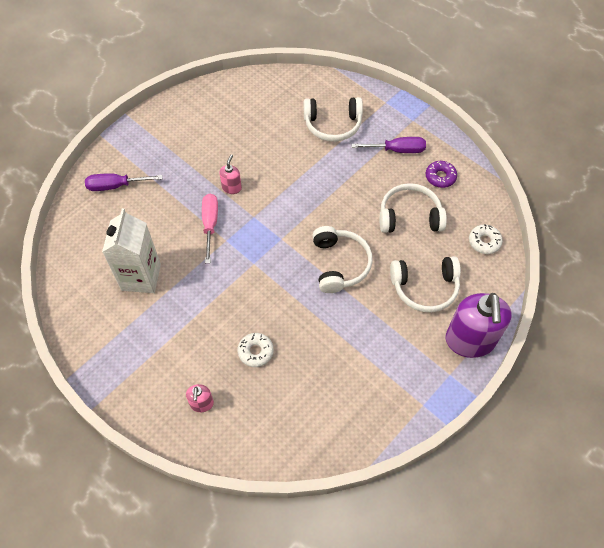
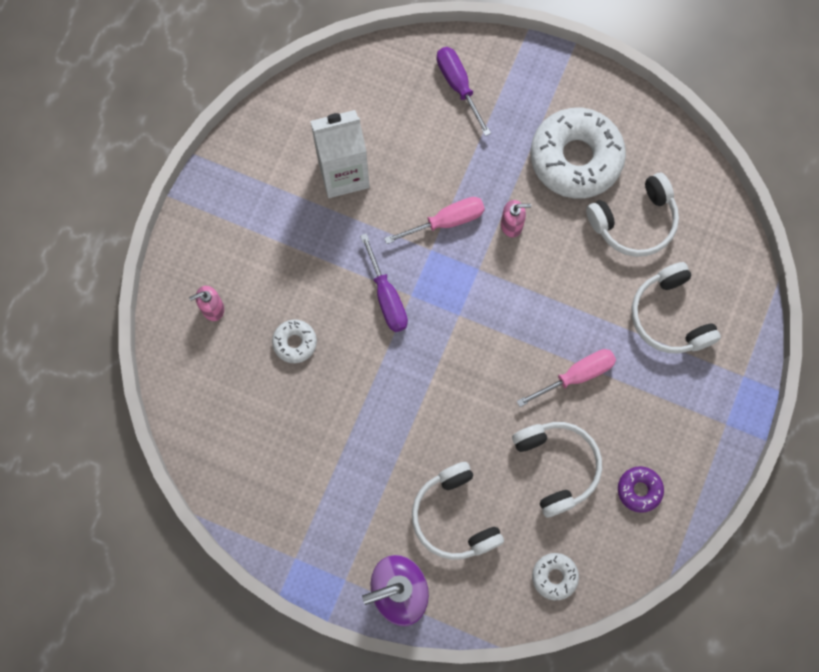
camera: 70 degrees right, 15 degrees up
(204, 138) = (575, 158): none -> white donut
(340, 264) = (449, 400): white headphones -> white headphones (634, 222)
(352, 186) = (576, 376): none -> pink screwdriver
(396, 150) = (661, 417): purple screwdriver -> purple screwdriver (386, 296)

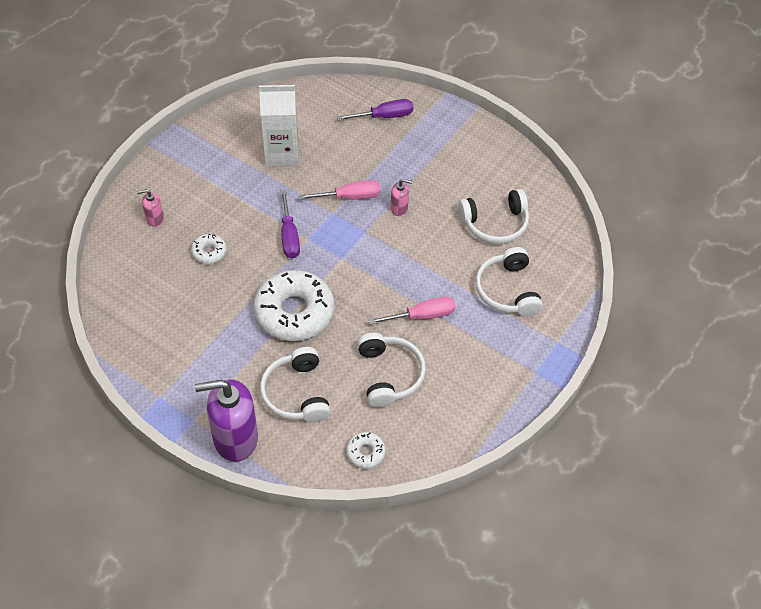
camera: 10 degrees right, 20 degrees down
(458, 86) = (384, 116): purple screwdriver -> purple screwdriver turned 90 degrees clockwise
(575, 158) = (460, 175): white donut -> white donut (294, 312)
(639, 490) = (452, 404): purple donut -> none

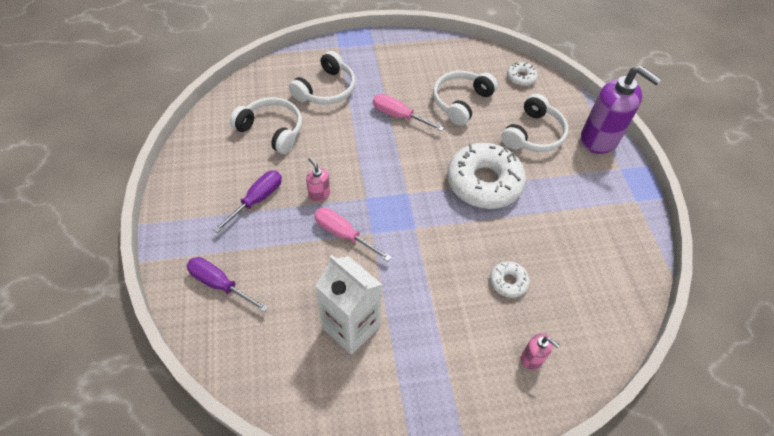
camera: 135 degrees left, 0 degrees up
(289, 236) = (428, 242): purple screwdriver -> purple screwdriver (257, 200)

